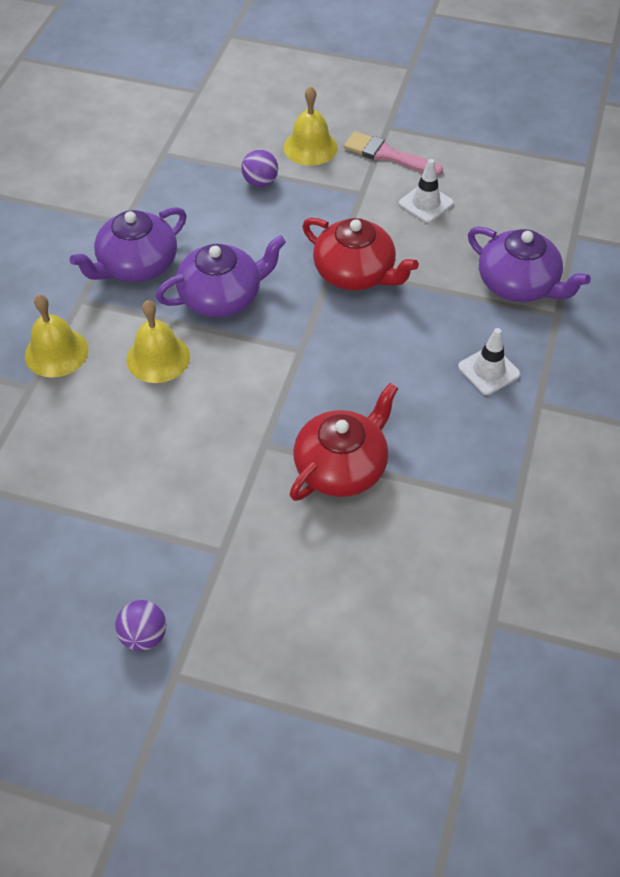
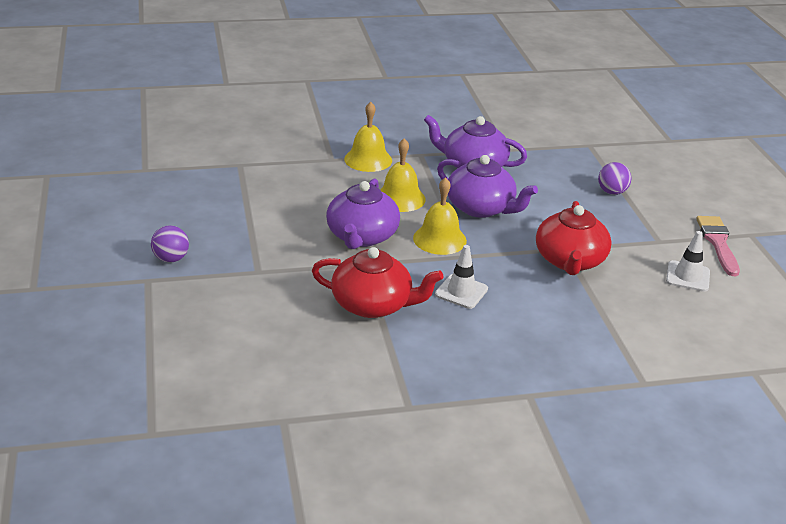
camera: 60 degrees right, 20 degrees down
(310, 147) = (677, 204): yellow bell -> yellow bell (439, 239)
(488, 371) = (538, 357): white traffic cone -> white traffic cone (461, 292)
(518, 284) = (654, 351): purple teapot -> purple teapot (362, 236)

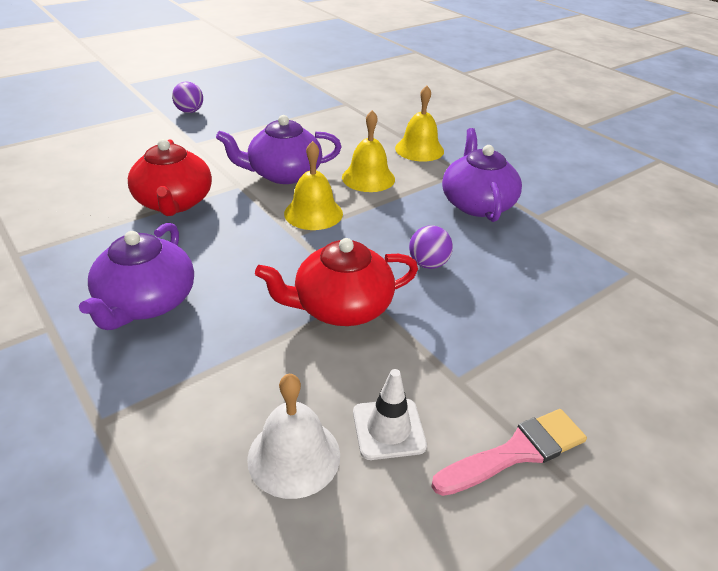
camera: 65 degrees right, 5 degrees up
(461, 292) = (225, 244): white traffic cone -> none
(481, 208) = (397, 225): purple teapot -> purple teapot (146, 302)
(612, 192) = (539, 313): purple ball -> purple ball (428, 264)
(697, 314) = (294, 456): none -> white bell

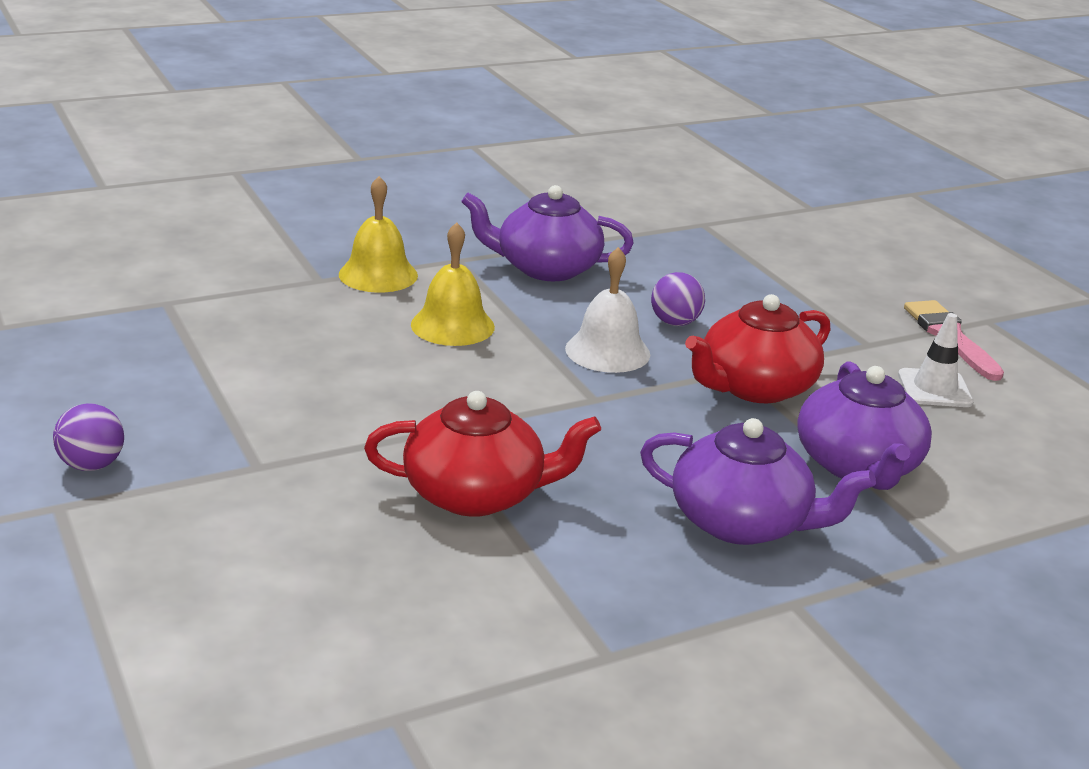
camera: 80 degrees left, 10 degrees down
(283, 174) = (414, 389): purple teapot -> purple teapot (857, 465)
(294, 456) = (976, 440): white bell -> white bell (607, 351)
(313, 213) = (541, 379): yellow bell -> none
(341, 307) = (754, 387): red teapot -> red teapot turned 60 degrees clockwise

